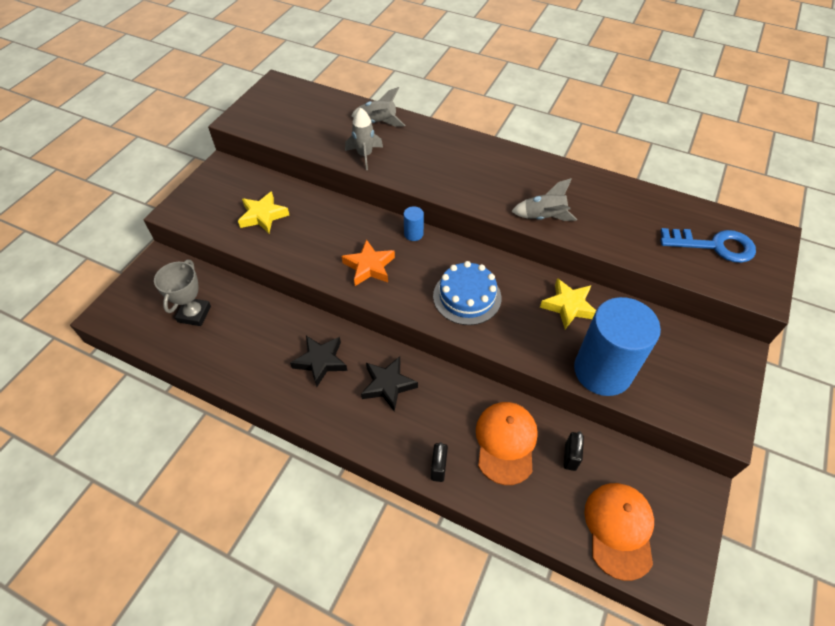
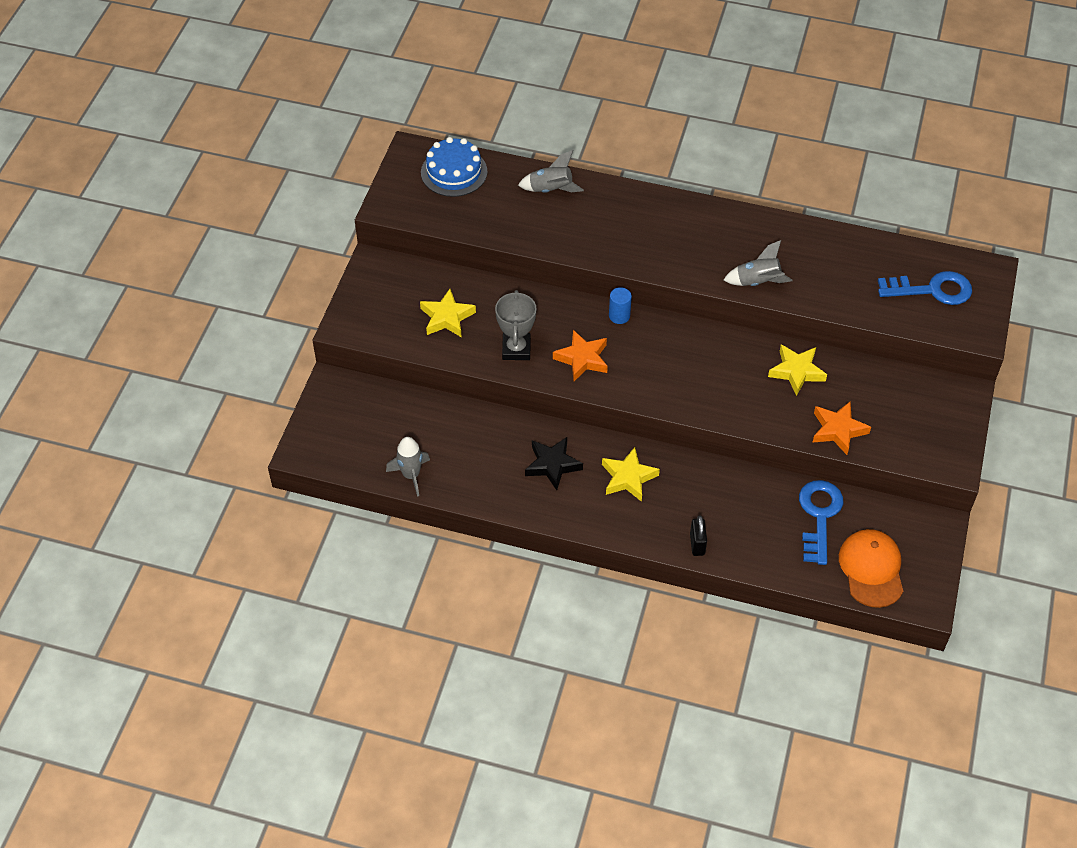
camera: 10 degrees left, 0 degrees up
(194, 314) = (399, 436): grey trophy -> grey trophy (516, 349)
(364, 155) = (548, 234): grey rocket -> grey rocket (411, 475)
(388, 385) = (628, 477): black star -> yellow star
(467, 297) = (692, 376): blue cake -> blue cake (454, 172)
(506, 442) = (756, 513): orange cap -> none
(570, 457) = (819, 516): black padlock -> blue key
(602, 371) = (838, 430): blue cylinder -> orange star

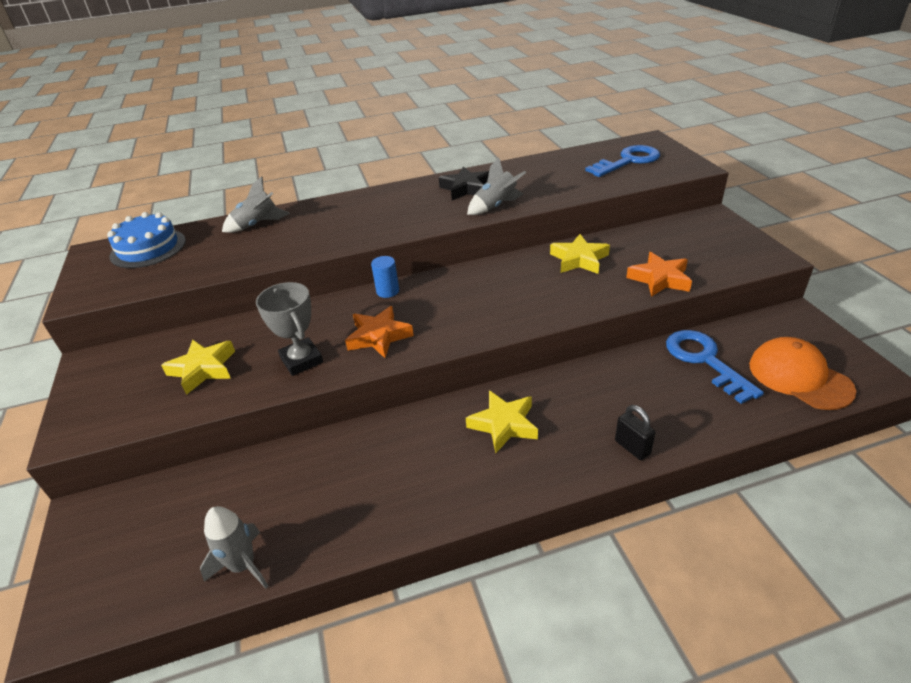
camera: 30 degrees left, 15 degrees down
(552, 465) = (414, 456): black star -> black star (466, 188)

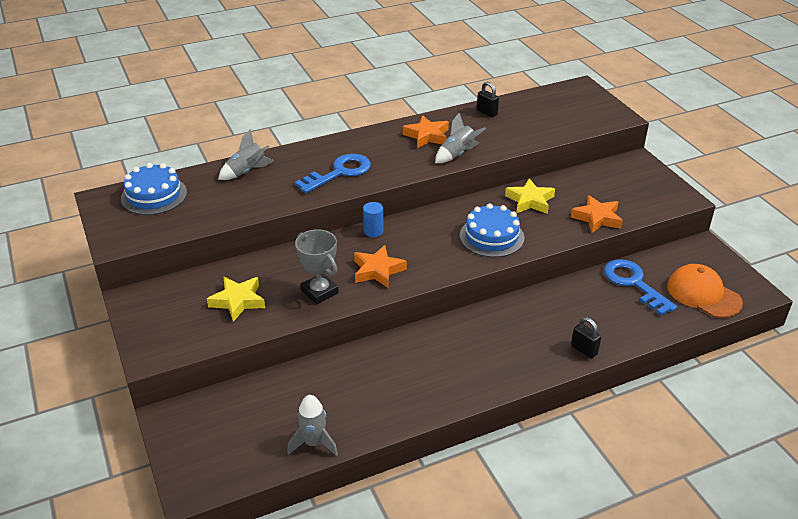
camera: 10 degrees left, 0 degrees up
(466, 188) = (427, 136): black star -> orange star
(504, 424) = (485, 337): yellow star -> none
(526, 299) = (491, 236): none -> blue cake
(539, 165) = (487, 112): none -> black padlock
(628, 161) = (564, 109): blue key -> blue key (339, 172)

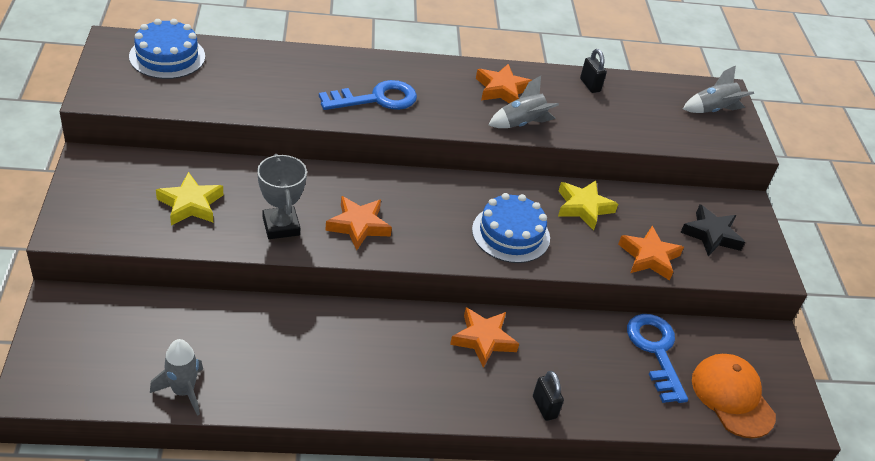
camera: 15 degrees right, 5 degrees up
(247, 172) = (279, 63): grey rocket -> grey rocket (713, 110)
(373, 231) = (383, 179): blue cylinder -> none
(511, 321) = (483, 339): none -> orange star
(628, 188) = (711, 235): none -> black star

